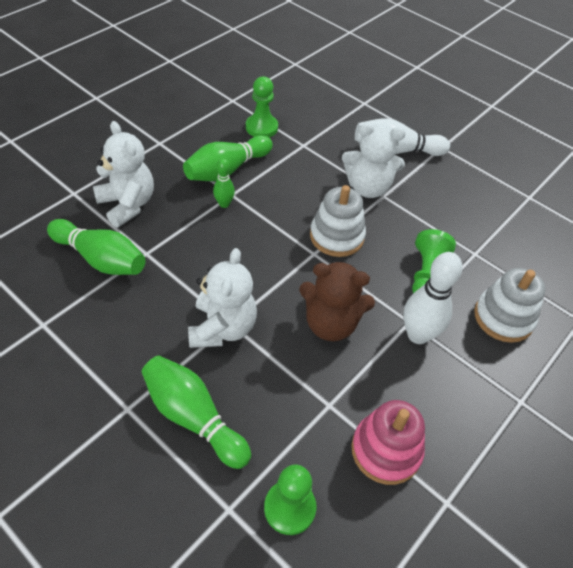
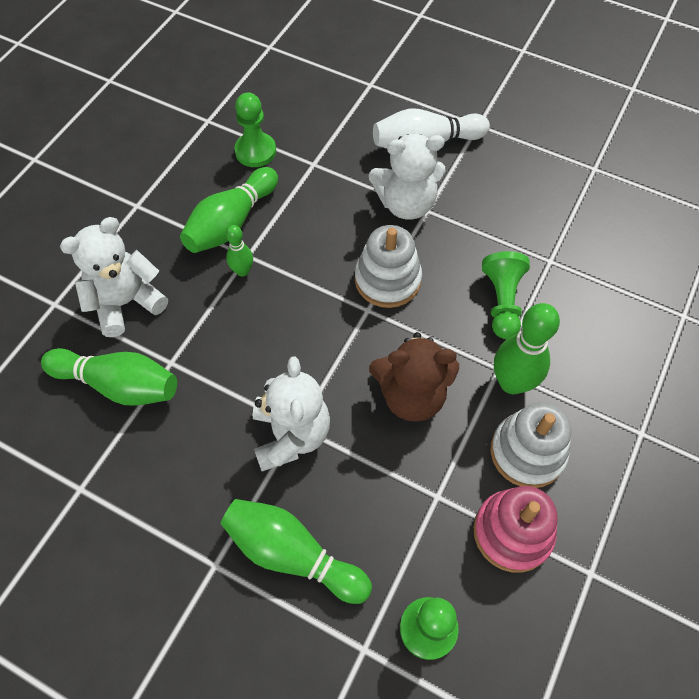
camera: 10 degrees left, 10 degrees up
(127, 204) = (126, 302): white teddy bear -> white teddy bear turned 75 degrees counterclockwise
(418, 335) = (512, 383): white bowling pin -> green bowling pin
(503, 317) = (600, 335): white stacking toy -> white stacking toy (527, 452)

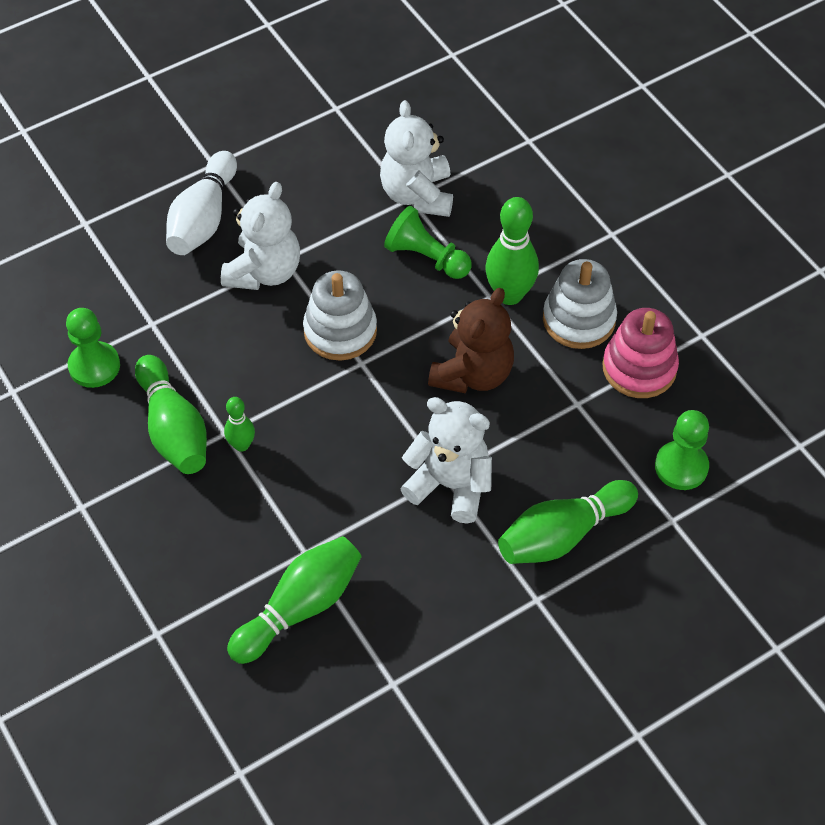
camera: 60 degrees left, 5 degrees down
(126, 302) = (205, 564): white teddy bear -> white teddy bear (417, 195)

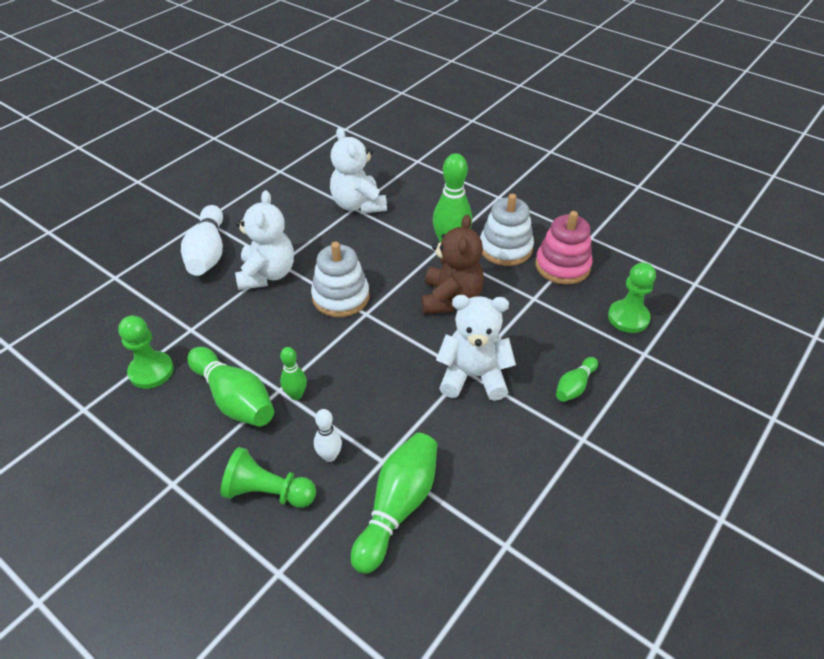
camera: 20 degrees left, 10 degrees down
(251, 529) = (329, 456): none -> white bowling pin
(426, 257) = (382, 238): green pawn -> green pawn (268, 492)
(563, 535) = (574, 386): green bowling pin -> green bowling pin, size x0.54

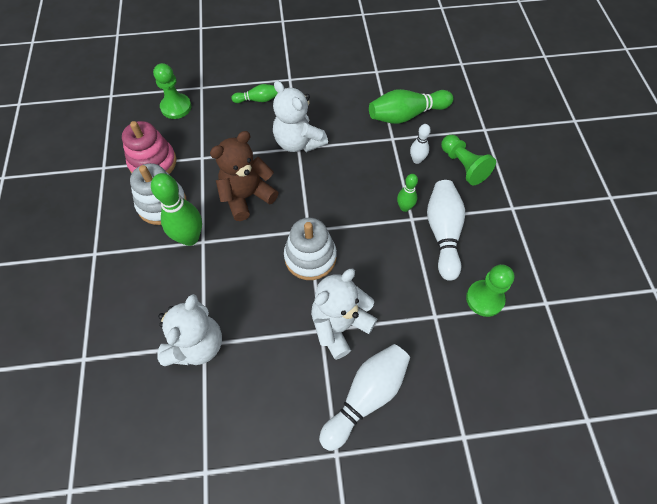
camera: 135 degrees left, 15 degrees up
(234, 399) = (443, 233): green bowling pin -> white bowling pin

